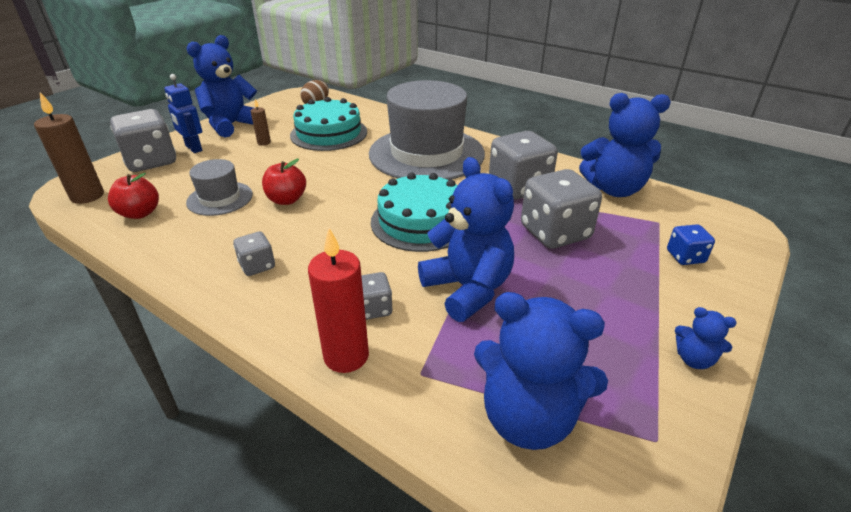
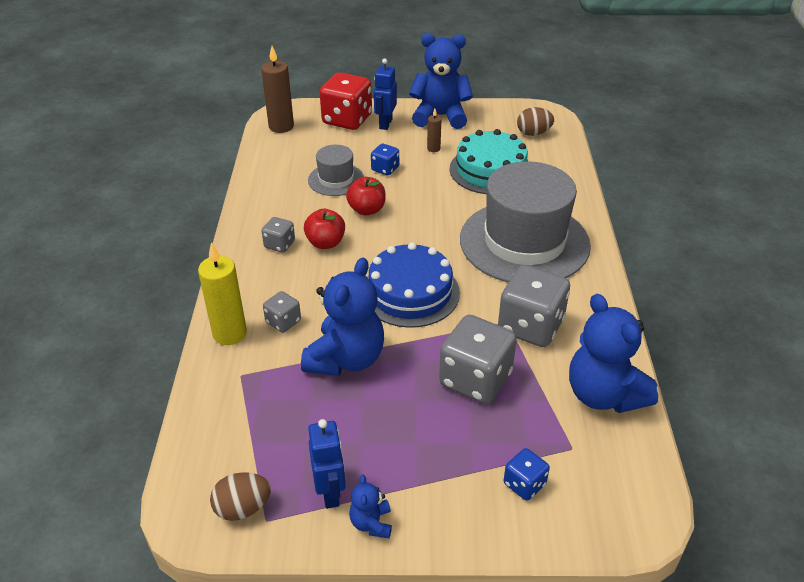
camera: 55 degrees right, 5 degrees up
(140, 213) = (285, 160): red apple -> red apple (325, 243)
(151, 161) = (347, 120): grey dice -> red dice
(250, 171) = (385, 169): none -> blue dice
(346, 356) = (230, 333): red candle -> yellow candle
(421, 221) = (410, 292): turquoise cake -> blue cake
(528, 418) = (239, 444): blue teddy bear -> none
(630, 455) = (243, 508): none -> brown egg
(641, 372) = (330, 493): none -> blue robot

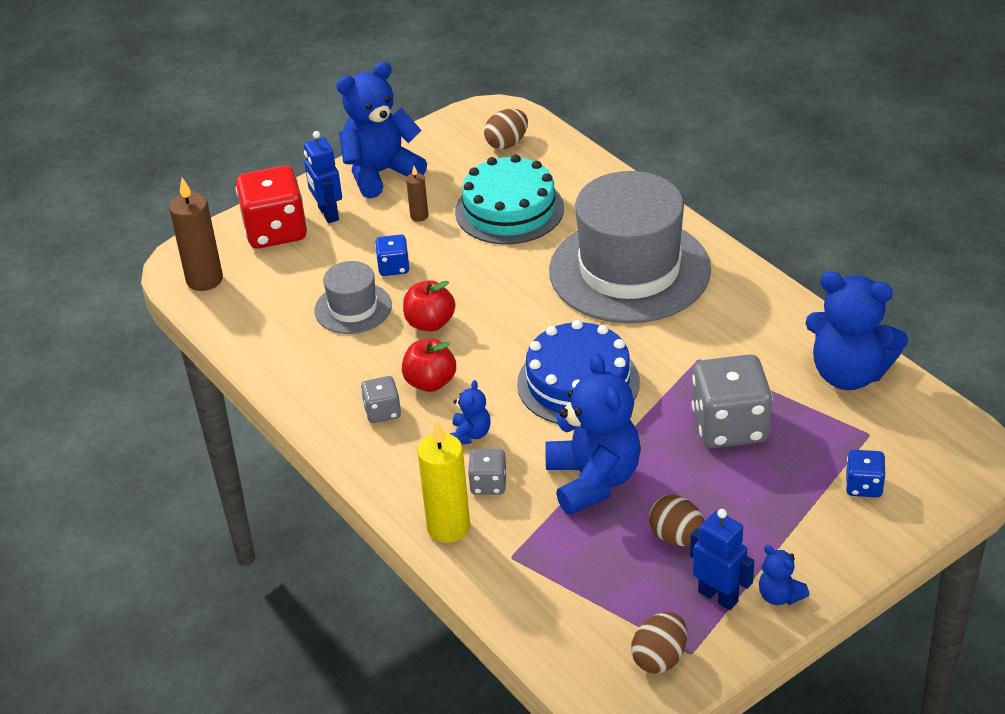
camera: 35 degrees left, 0 degrees up
(310, 286) = (470, 434): none -> blue teddy bear
(352, 432) = (677, 537): none -> brown egg
(530, 326) = (724, 350): grey dice -> none

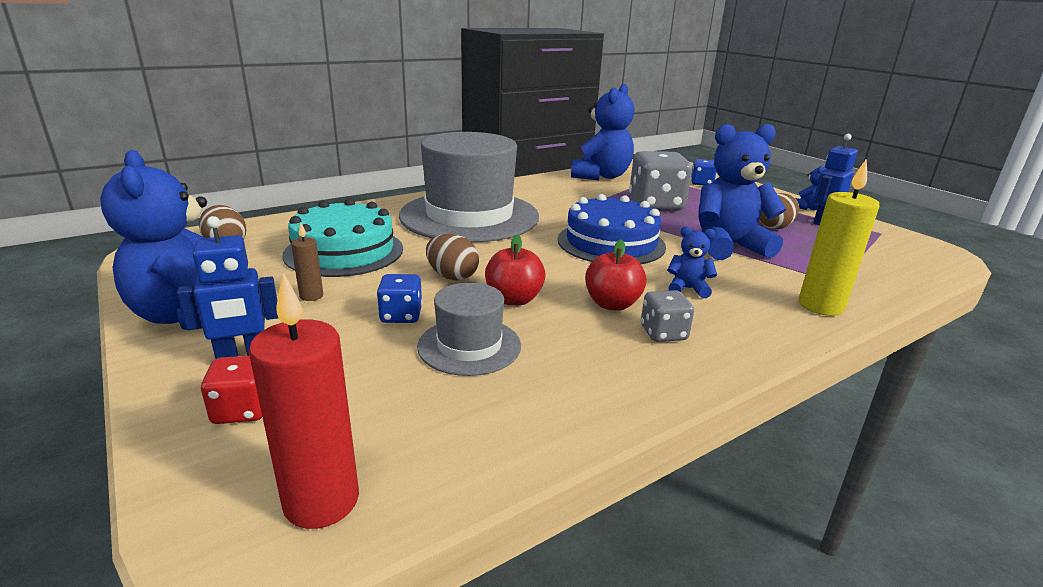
camera: 90 degrees left, 15 degrees down
(204, 280) = (321, 501): brown candle -> red candle
(275, 231) = (242, 410): red dice -> red dice, size x0.51
(488, 484) = (752, 285): grey dice -> none
(659, 658) = (895, 241): brown egg -> brown egg (452, 276)

